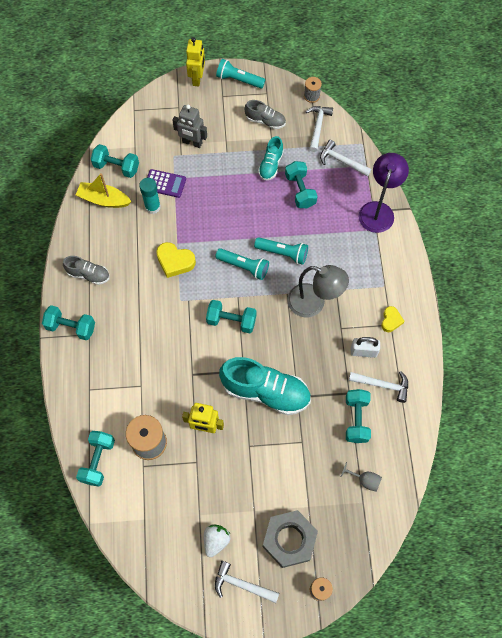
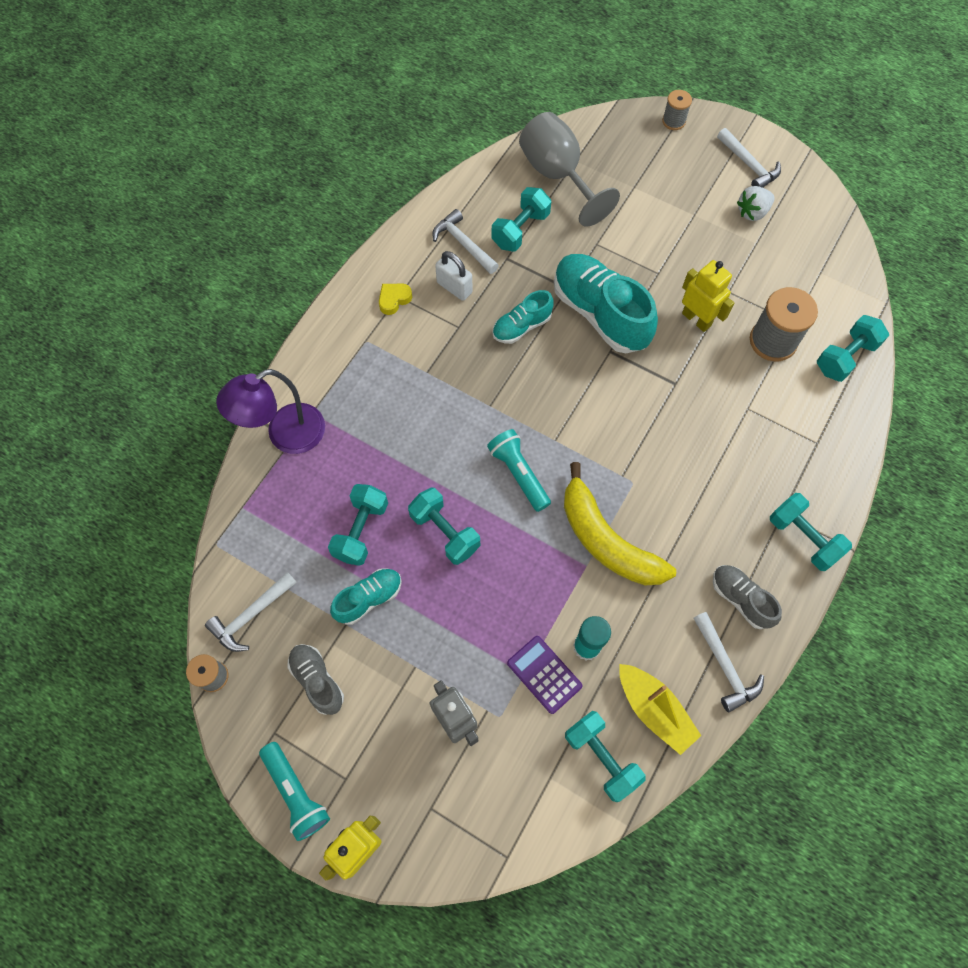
camera: 145 degrees left, 0 degrees up
(175, 261) = (606, 540): yellow heart -> yellow banana
(231, 321) = (584, 415): turquoise dumbbell -> turquoise dumbbell (445, 532)
(282, 253) = (455, 459): turquoise flashlight -> none
(289, 540) = (675, 172): grey nut -> none
(305, 352) = (521, 326): none -> turquoise shoe
(314, 303) = (467, 373): grey lamp -> none
(341, 161) = (268, 537): white hammer -> white hammer (725, 667)
(364, 480) = (558, 176): grey goblet -> grey goblet, size x2.35

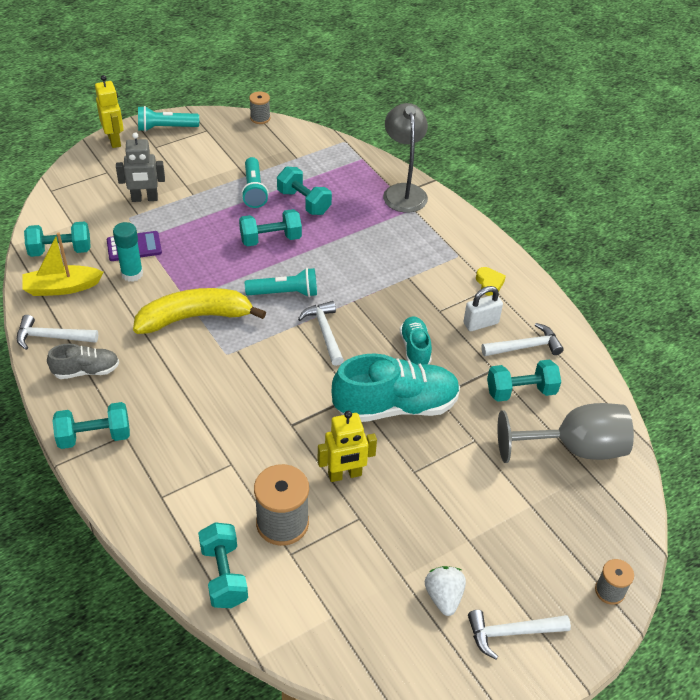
camera: 115 degrees right, 20 degrees down
(251, 615) = (285, 141): white hammer -> white hammer (324, 332)
(285, 435) = (403, 191): purple lamp -> grey lamp
(317, 680) = (221, 154): grey shoe -> none
(369, 598) = (254, 190): turquoise shoe -> turquoise flashlight
(520, 230) = (520, 391): turquoise dumbbell -> turquoise dumbbell turned 75 degrees counterclockwise

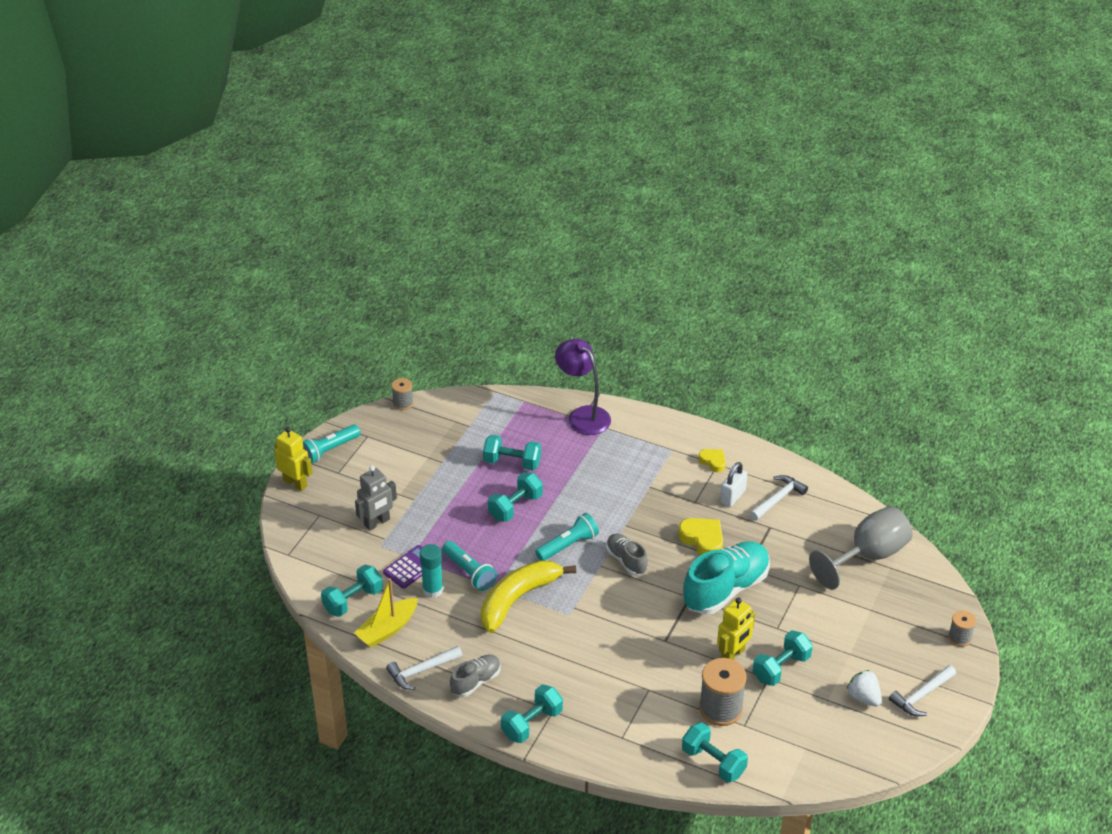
camera: 30 degrees left, 5 degrees down
(254, 190) = (461, 471): turquoise flashlight -> turquoise flashlight (469, 572)
(324, 332) = (626, 560): white hammer -> grey shoe
(403, 191) = (583, 415): grey lamp -> purple lamp
(415, 349) = (702, 540): turquoise shoe -> yellow heart
(520, 391) = (801, 534): turquoise dumbbell -> turquoise dumbbell (781, 668)

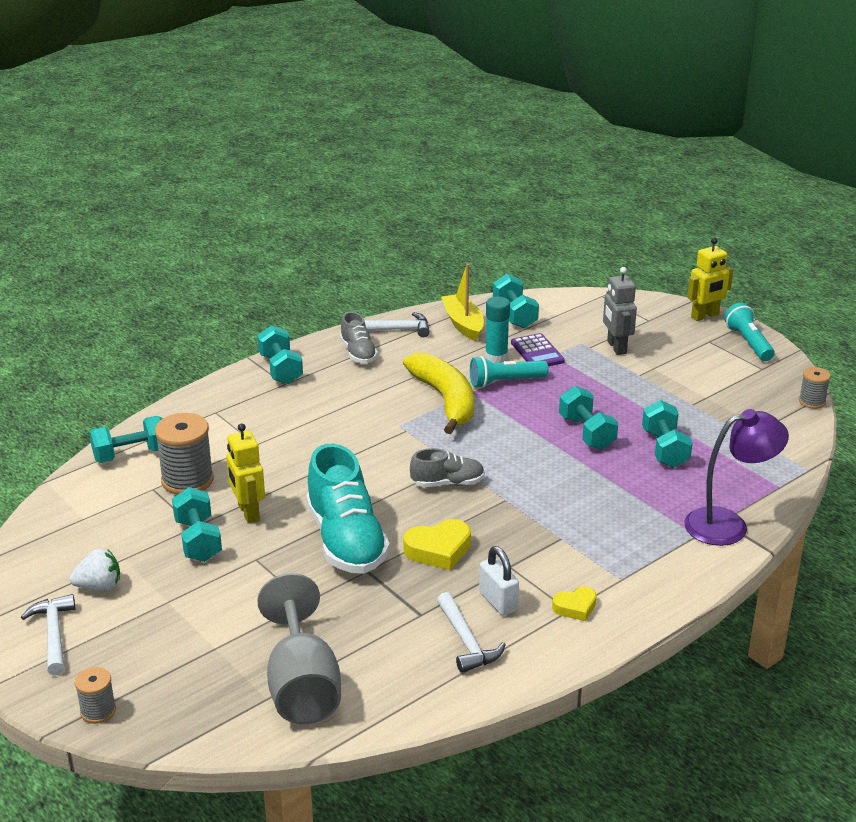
camera: 115 degrees right, 10 degrees down
(421, 671) = (396, 330): white hammer -> white hammer turned 90 degrees clockwise
(512, 462) = (665, 449): turquoise dumbbell -> turquoise dumbbell turned 45 degrees counterclockwise
(568, 545) = (501, 451): turquoise flashlight -> none

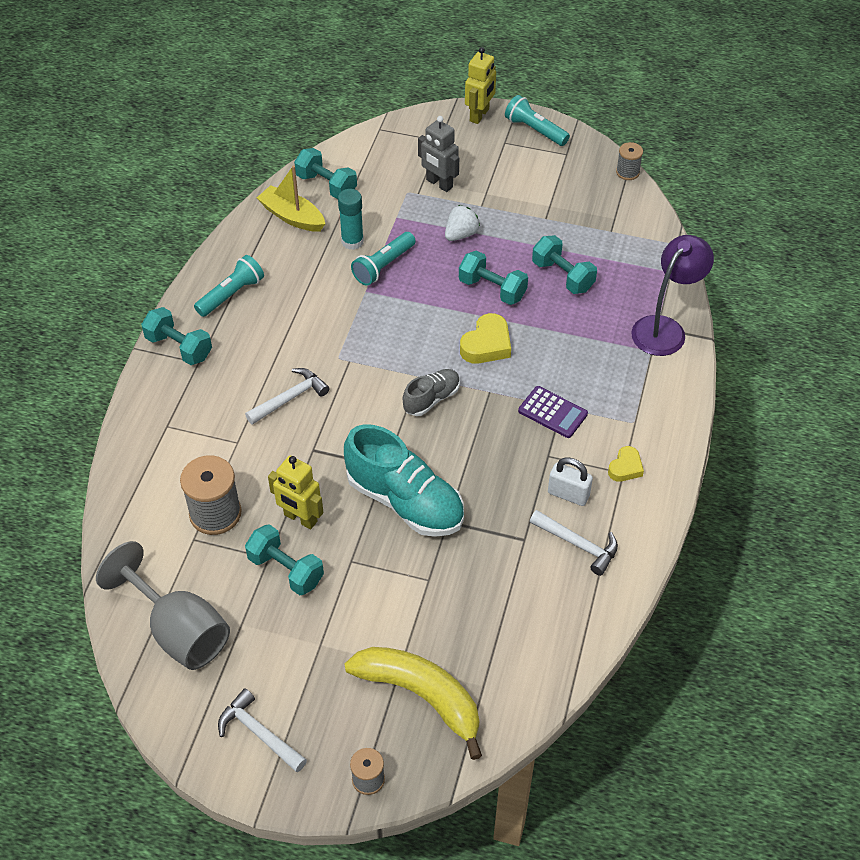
camera: 35 degrees left, 20 degrees up
(99, 586) = (249, 664): white strawberry -> white strawberry (461, 234)
(131, 455) = (137, 513): turquoise dumbbell -> none
(302, 686) = (498, 658): grey goblet -> grey goblet (179, 630)
(358, 353) = (231, 294): grey shoe -> turquoise flashlight
(396, 330) = (240, 251): white hammer -> white hammer (290, 398)
(438, 550) = (483, 470): yellow heart -> yellow heart (487, 344)
(445, 400) = (352, 311): yellow banana -> yellow banana (421, 696)
(537, 352) = (381, 220): purple calculator -> purple calculator (552, 412)

